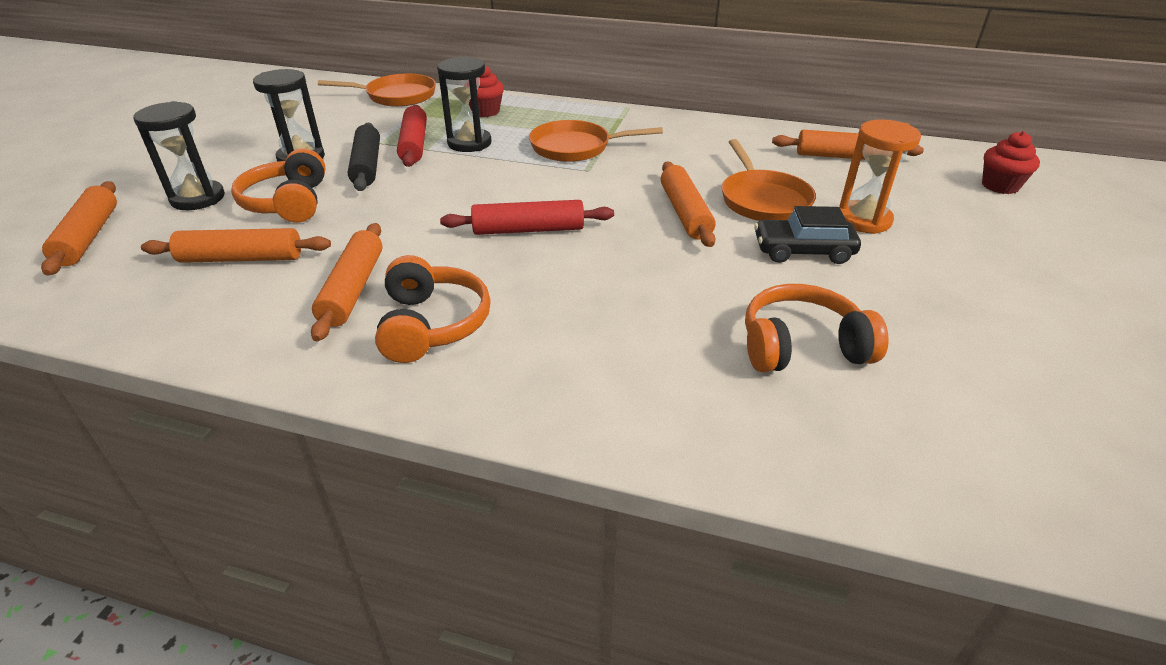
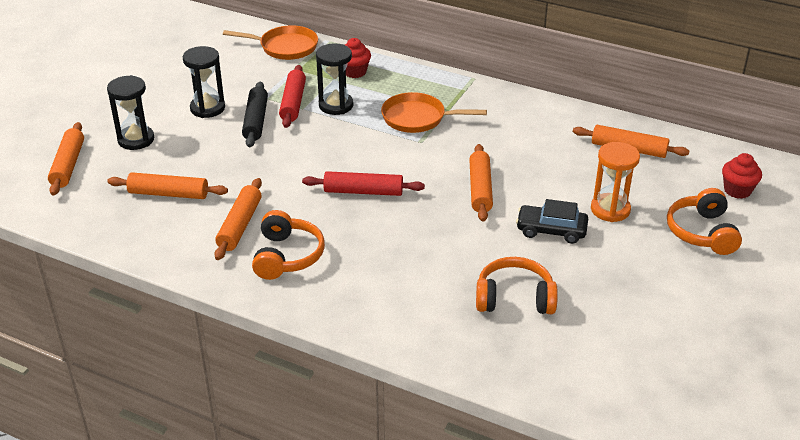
camera: 10 degrees right, 0 degrees up
(288, 203) = (198, 150): orange headphones -> orange headphones (702, 232)
(763, 200) = (543, 183): orange pan -> none

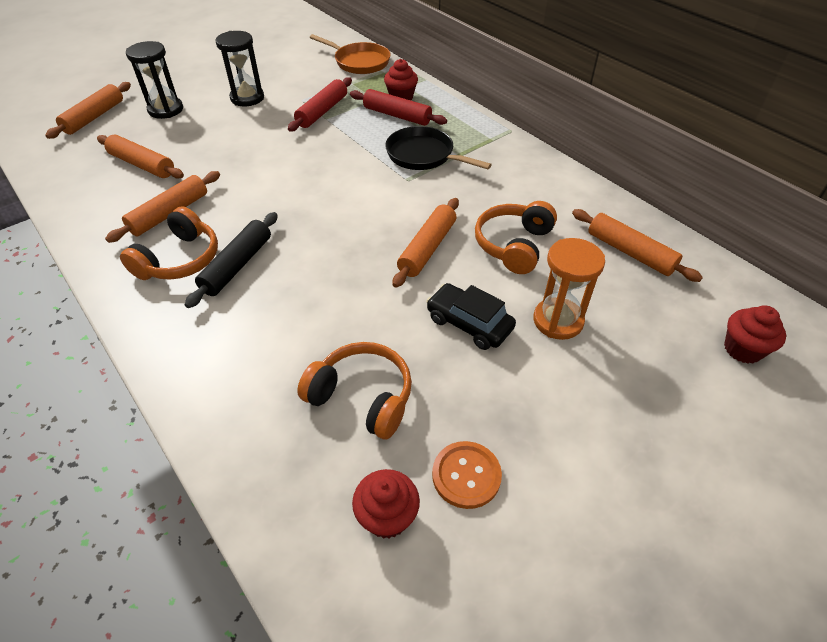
camera: 25 degrees right, 10 degrees up
(255, 121) = (276, 119): black rolling pin -> black rolling pin (237, 265)
(336, 105) = (357, 123): black hourglass -> none
(363, 191) = (309, 214): red rolling pin -> red rolling pin (397, 115)
(418, 118) = (424, 155): orange pan -> black pan
(585, 355) = (387, 516): none -> red cupcake
(617, 317) = (466, 475): none -> orange button
(702, 232) = (659, 392): orange headphones -> orange headphones (513, 245)

